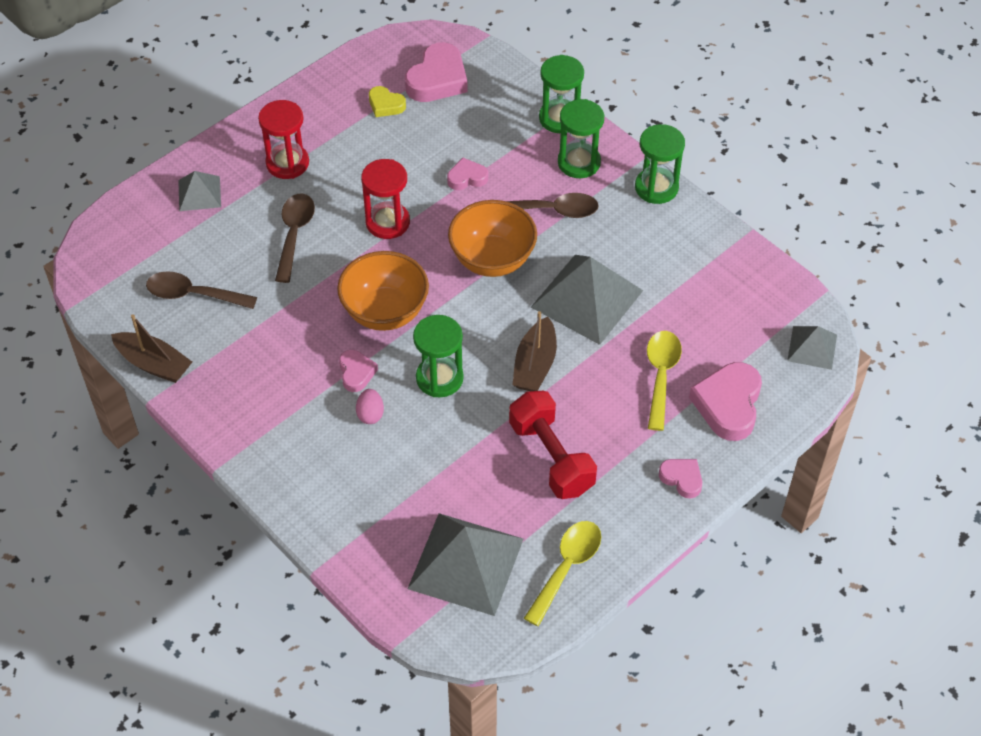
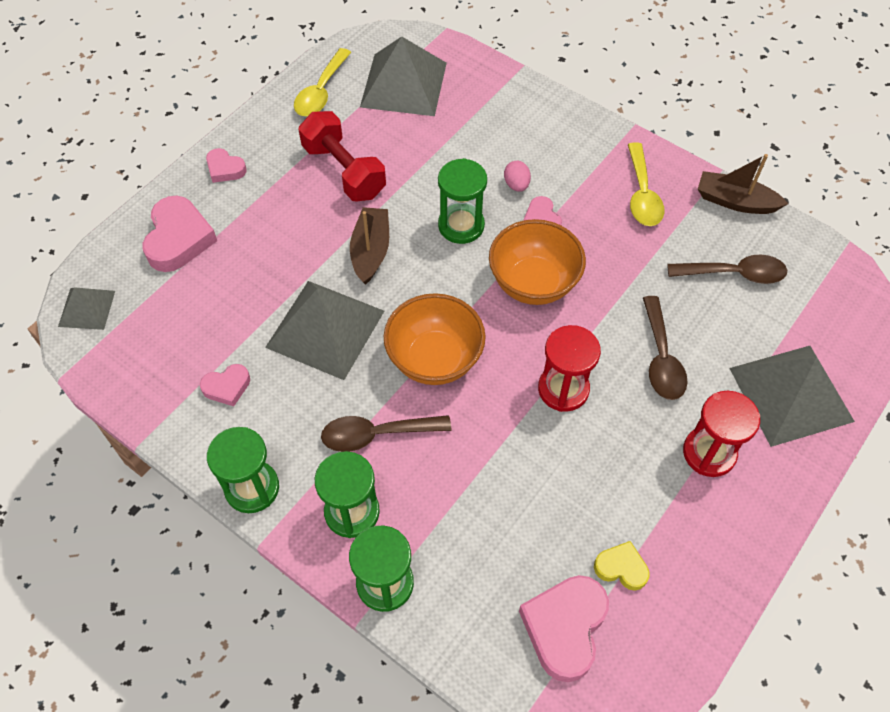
camera: 170 degrees right, 5 degrees up
(199, 193) = (791, 394): grey pyramid -> grey pyramid, size x1.88
(467, 178) = (487, 466): pink heart -> pink heart (227, 387)
(661, 375) = (244, 258): yellow spoon -> yellow spoon (642, 194)

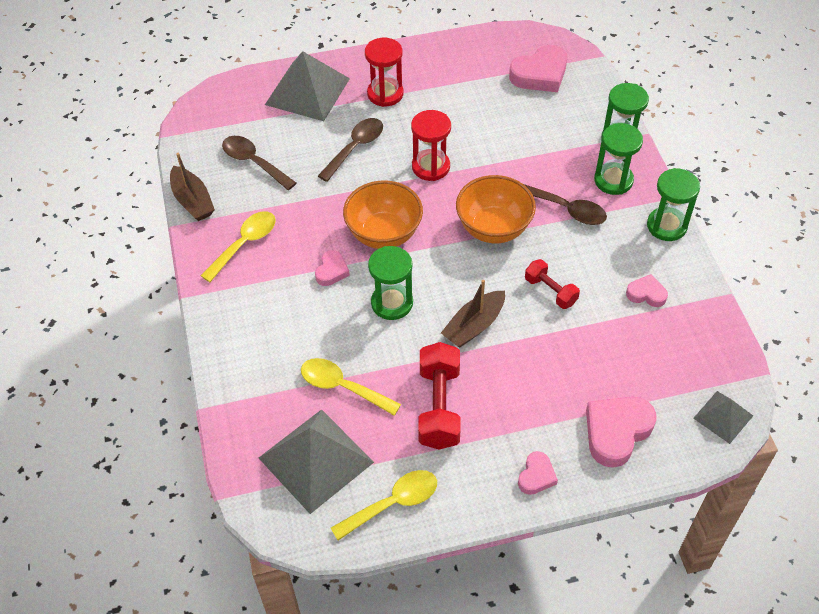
camera: 140 degrees left, 5 degrees down
(225, 169) = (536, 476): pink heart -> pink heart turned 45 degrees clockwise
(325, 328) = (550, 291): grey pyramid -> red dumbbell
(434, 139) = (342, 387): none -> yellow spoon
(516, 185) = (321, 307): pink egg -> none
(621, 568) = (487, 78): yellow heart -> none

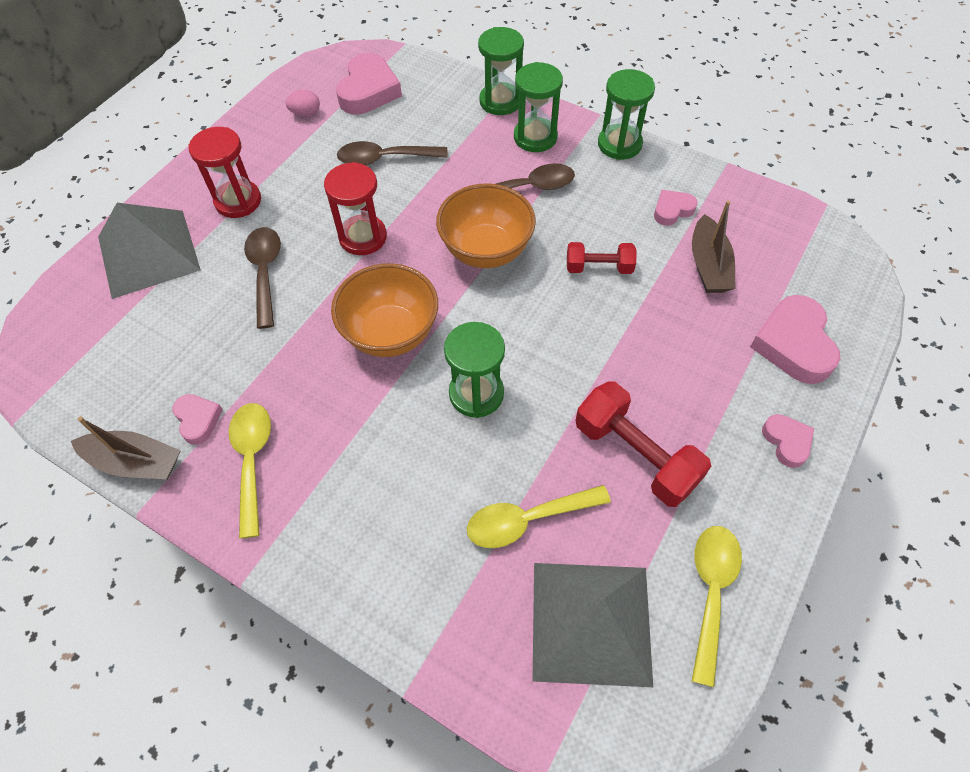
camera: 45 degrees left, 5 degrees up
(254, 162) = (166, 366): brown spoon -> brown spoon (384, 159)
(332, 271) = (380, 411): pink heart -> pink heart (198, 420)
(474, 326) = (574, 352): brown boat -> brown boat (708, 265)
(484, 63) = (306, 113): none -> pink egg
(723, 417) = (844, 263): grey pyramid -> none

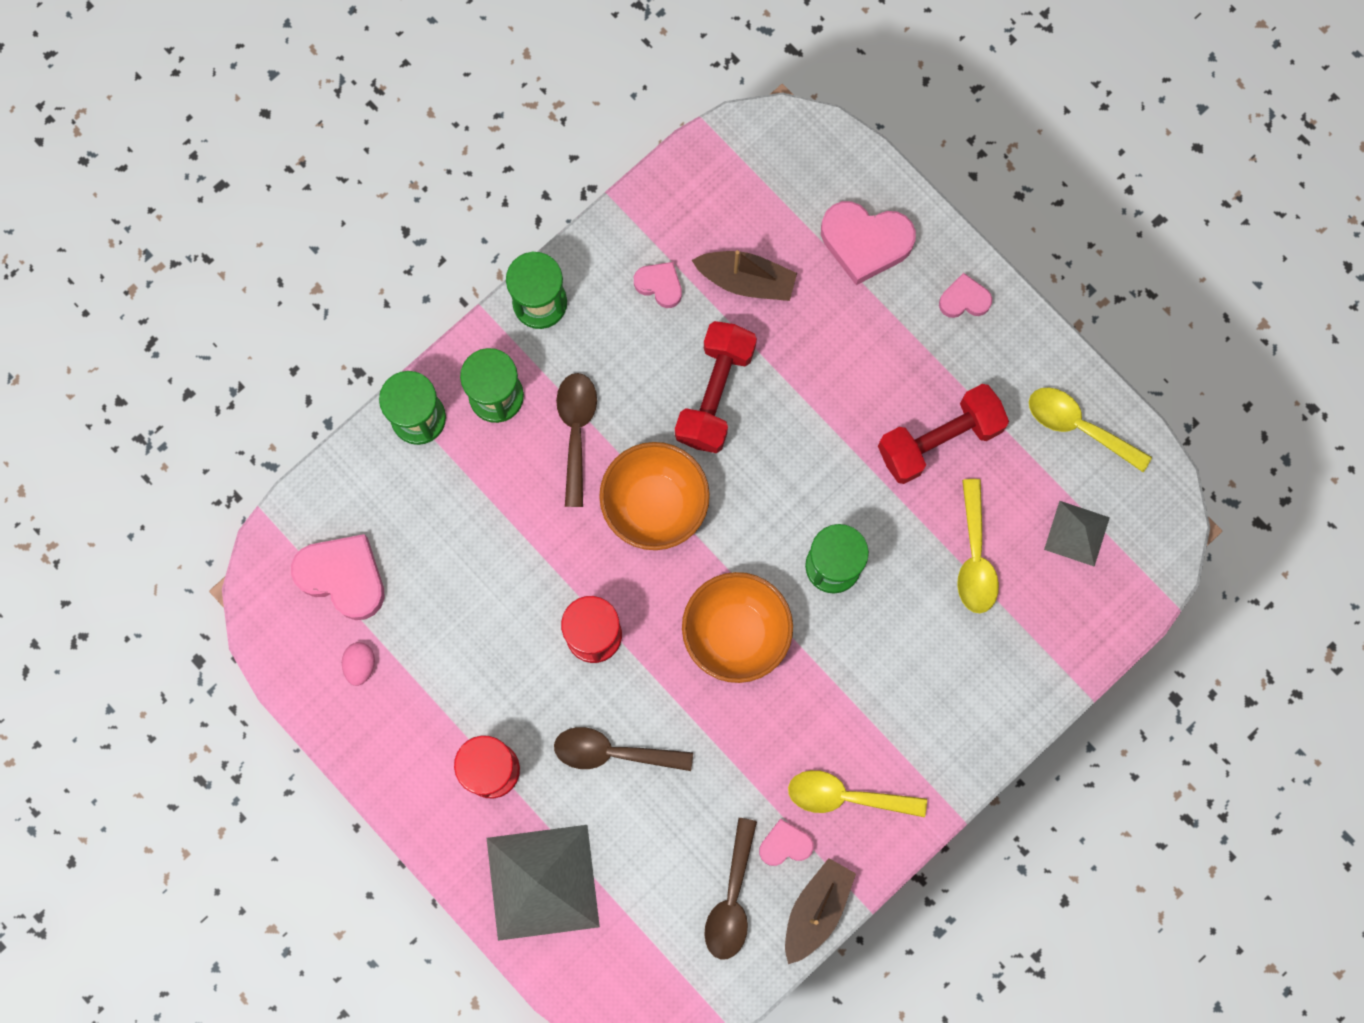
camera: 75 degrees left, 20 degrees up
(384, 159) = (475, 584): brown spoon -> brown spoon (731, 899)
(591, 622) = (1076, 533): grey pyramid -> grey pyramid, size x0.53
(599, 267) = (715, 393): red dumbbell -> red dumbbell, size x1.68
(672, 210) = (659, 285): pink heart -> pink heart turned 135 degrees clockwise

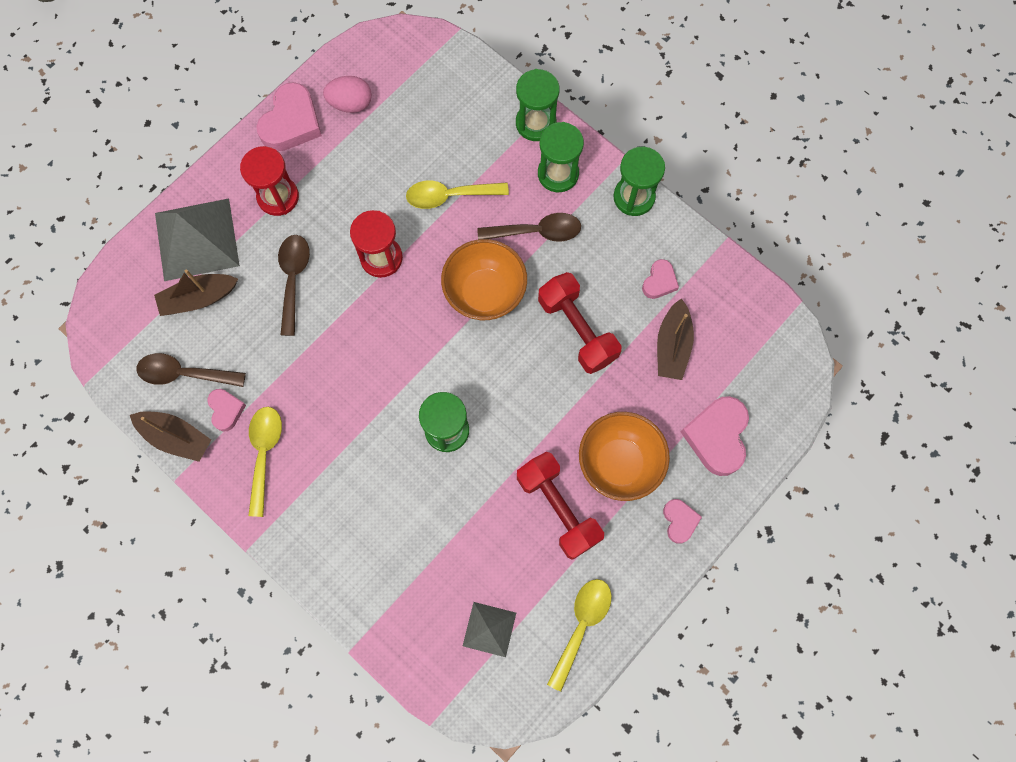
camera: 85 degrees right, 5 degrees down
(343, 577) = (414, 86): pink heart -> pink heart (291, 123)
(360, 665) = (351, 104): pink egg -> pink egg, size x1.50
(629, 879) = (199, 298): none -> brown boat
(715, 393) = (577, 329): red dumbbell -> red dumbbell turned 45 degrees clockwise
(736, 633) = (389, 360): orange bowl -> orange bowl (619, 463)
(975, 557) = (462, 544): yellow spoon -> yellow spoon (449, 196)

